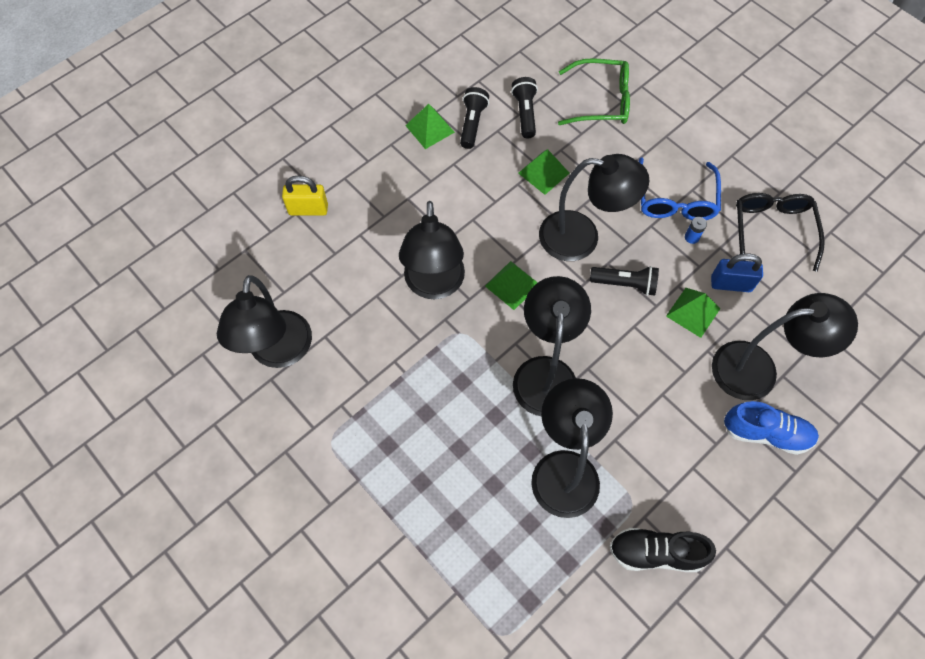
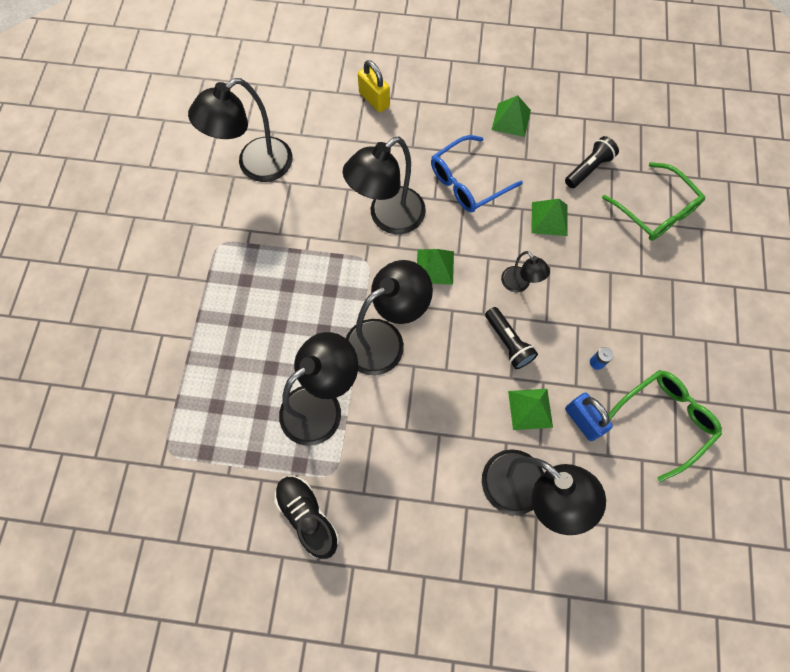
camera: 50 degrees right, 5 degrees up
(472, 123) = (543, 142): black flashlight -> none
(582, 237) = (519, 284): black lamp -> black lamp, size x0.50
(675, 199) = (620, 326): blue glasses -> blue glasses (468, 182)
(766, 433) = (473, 535): blue shoe -> none
(772, 231) = (664, 420): black glasses -> green glasses

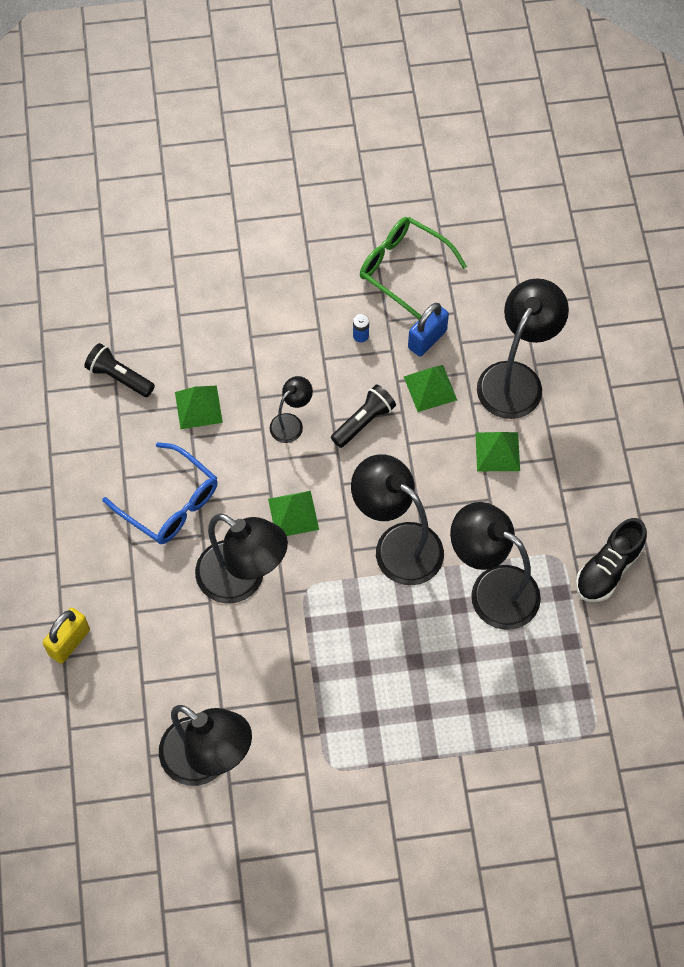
camera: 105 degrees left, 5 degrees down
(511, 119) = (66, 472): green pyramid -> green pyramid (497, 451)
(655, 210) = (160, 303): green glasses -> none

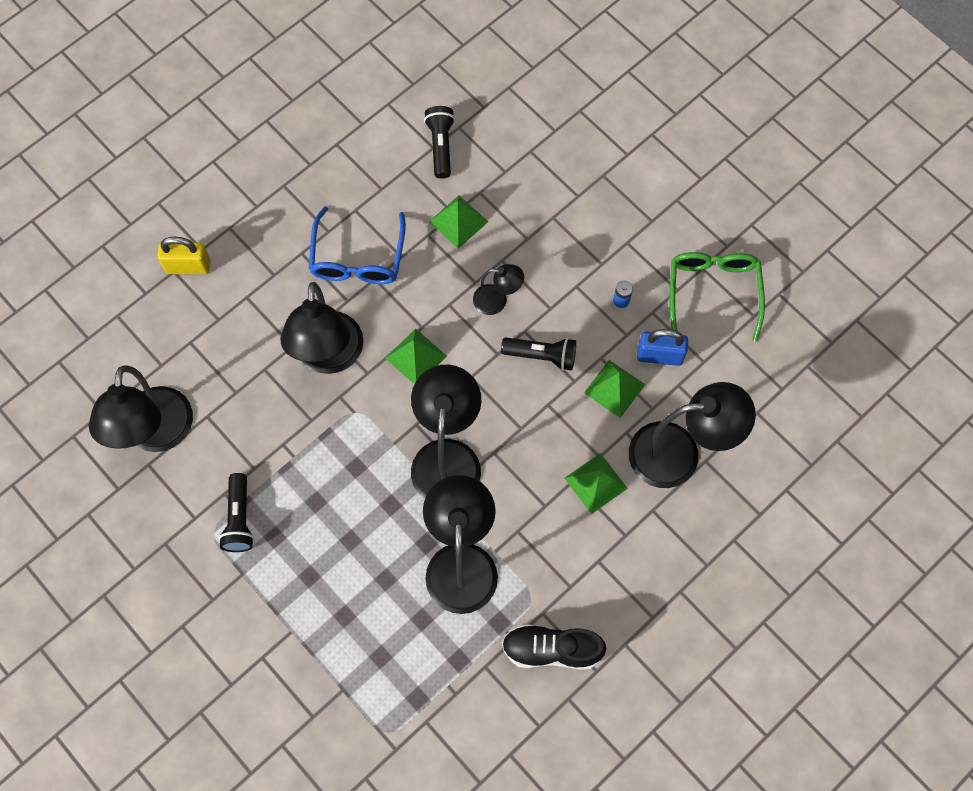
camera: 55 degrees right, 5 degrees up
(333, 738) = (239, 519): none -> black flashlight

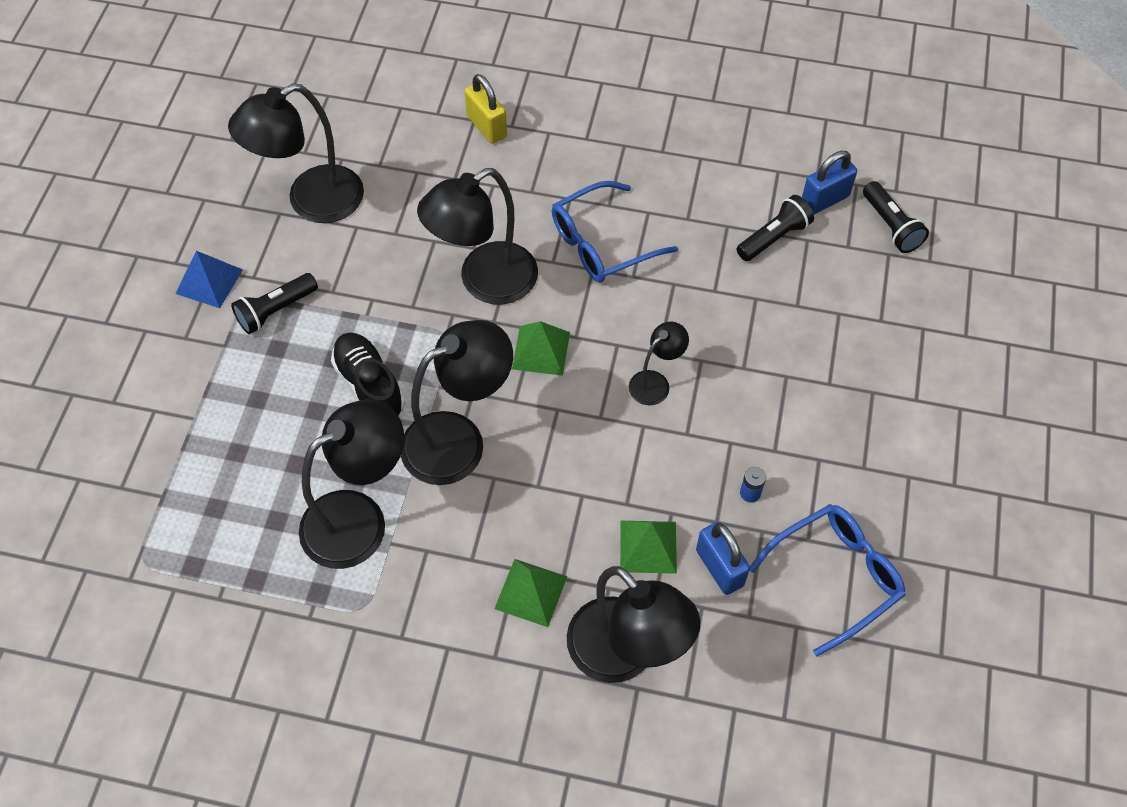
camera: 55 degrees right, 10 degrees down
(173, 553) = (209, 281): none -> blue pyramid
(435, 93) = (824, 200): none -> blue padlock
(458, 221) = (709, 299): green pyramid -> none
(497, 300) = (655, 382): black lamp -> black lamp turned 105 degrees counterclockwise
(542, 356) = (629, 457): black flashlight -> black flashlight (891, 226)
(551, 650) = (321, 661): black shoe -> black shoe (369, 386)
(713, 293) = (834, 577): green glasses -> blue glasses

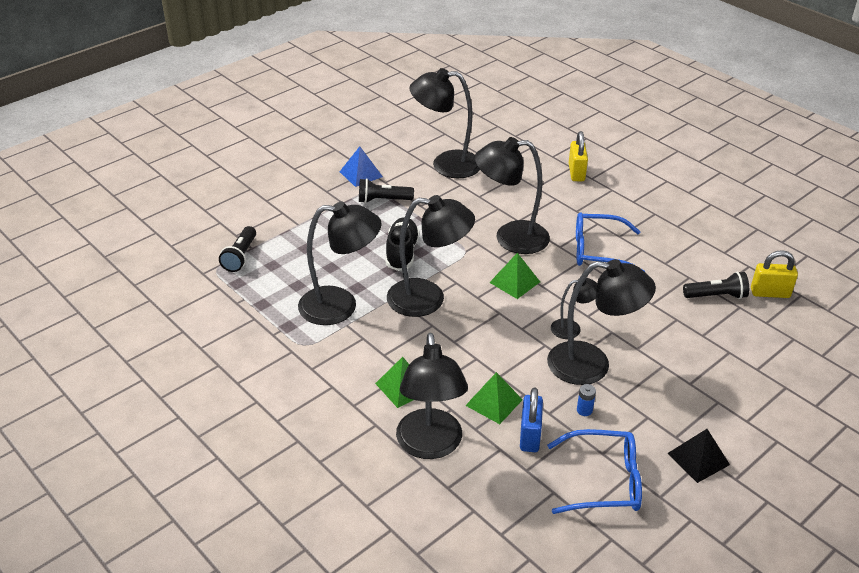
camera: 35 degrees right, 20 degrees down
(714, 423) = (592, 365): none -> black lamp
(824, 200) = (770, 293): blue padlock -> yellow padlock
(891, 226) = (808, 326): black flashlight -> black flashlight (240, 256)
(904, 483) = (698, 459): none -> black pyramid

